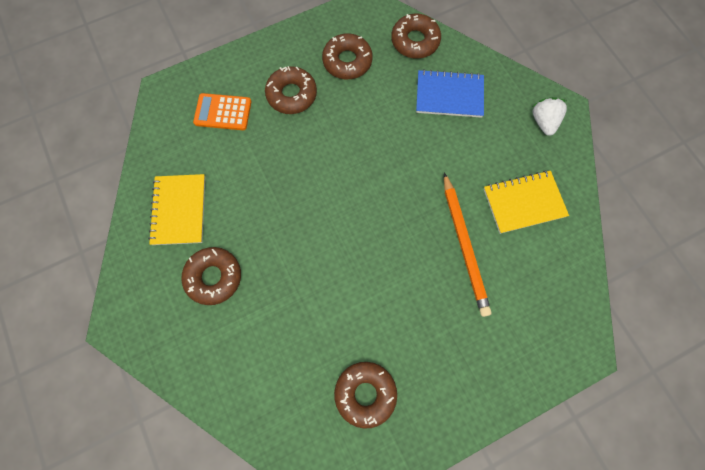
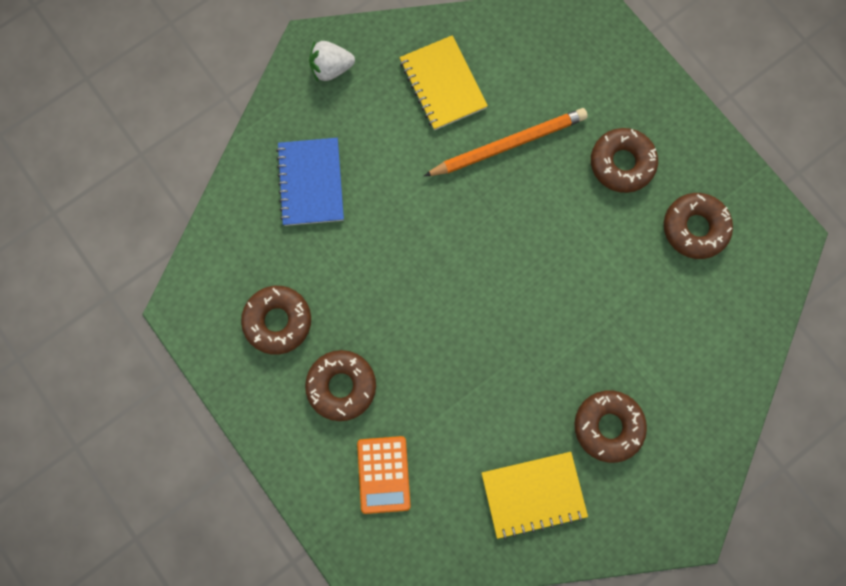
camera: 100 degrees left, 5 degrees up
(415, 41) = (233, 236): brown donut -> brown donut (621, 163)

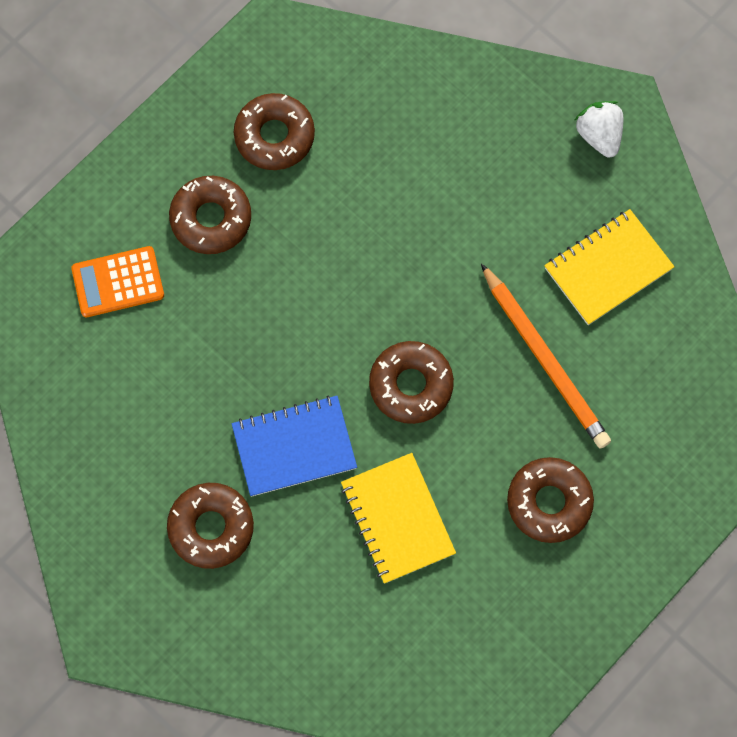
camera: 80 degrees right, 5 degrees down
(311, 183) = (448, 140): blue notebook -> blue notebook (294, 446)
(533, 494) = (119, 452): yellow notebook -> yellow notebook (397, 519)
(694, 228) = (480, 605): brown donut -> brown donut (411, 385)

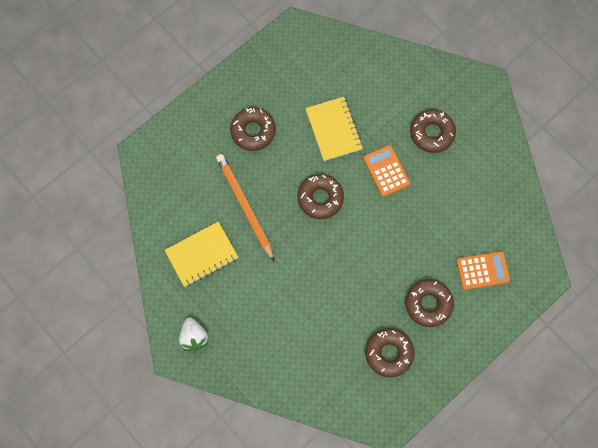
camera: 175 degrees left, 0 degrees up
(294, 446) = (386, 171): blue notebook -> orange calculator

